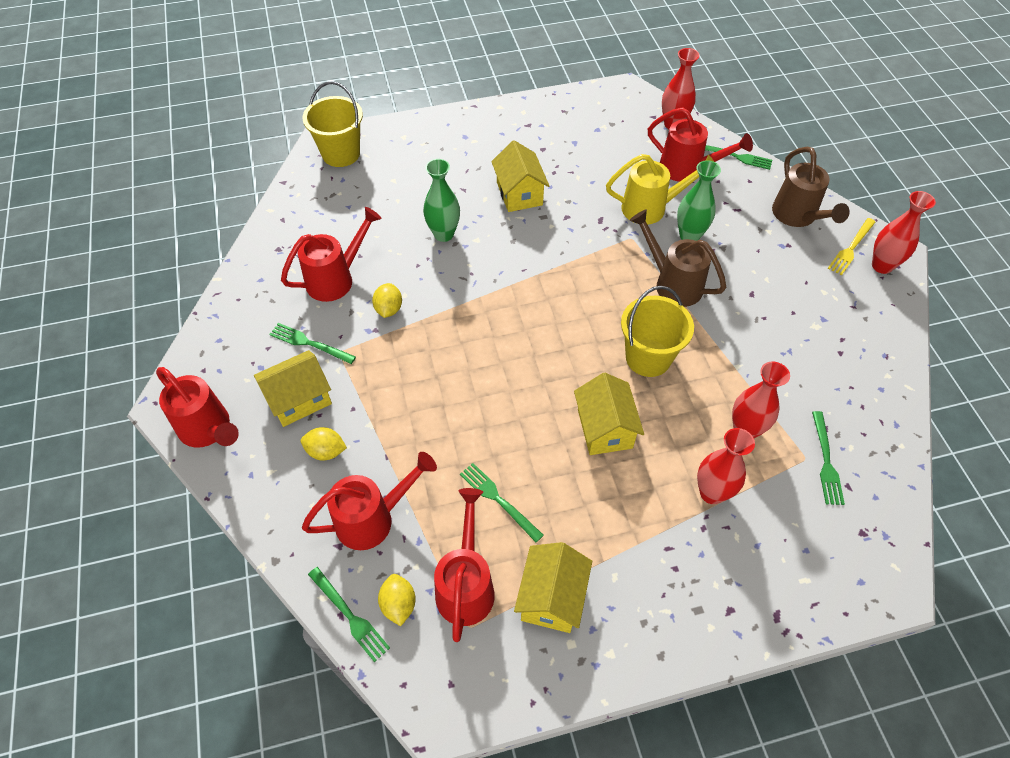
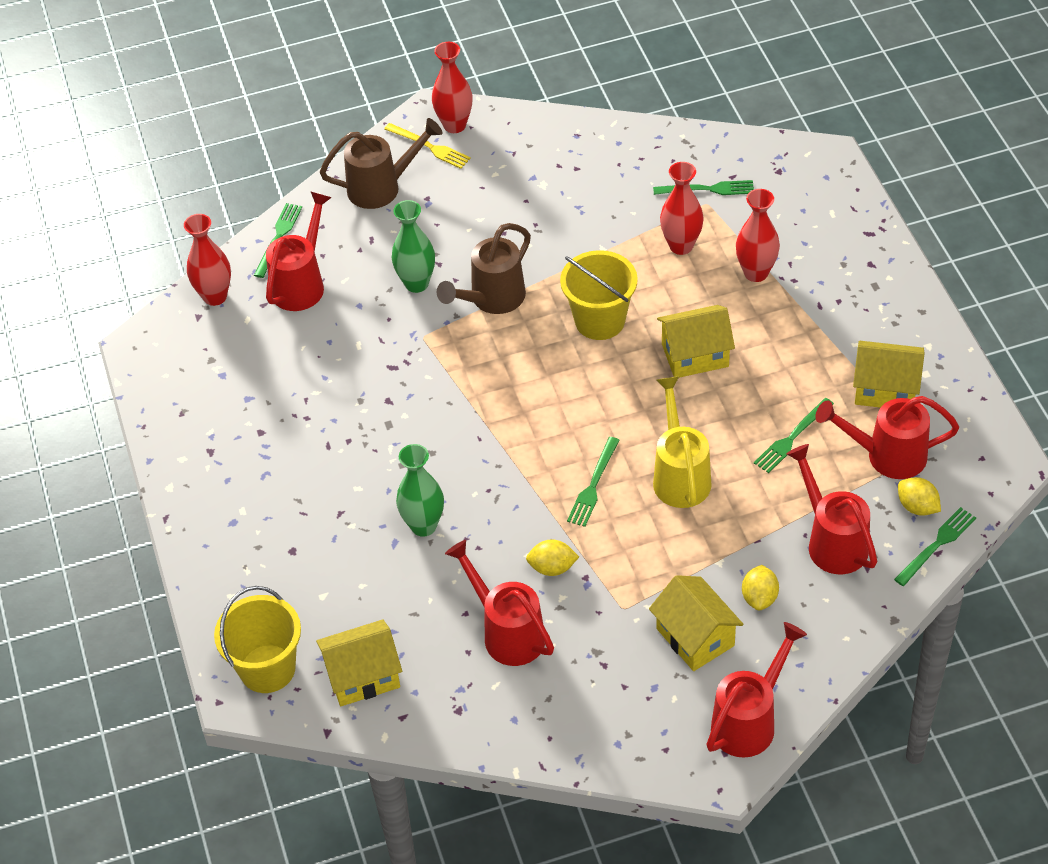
camera: 90 degrees left, 5 degrees down
(309, 343) = (613, 642): green fork -> green fork (593, 485)
(398, 604) = (917, 507): yellow lemon -> yellow lemon turned 60 degrees clockwise
(519, 193) = (347, 451): yellow house -> yellow house (363, 676)
(650, 208) = (371, 319): yellow watering can -> yellow watering can (680, 476)

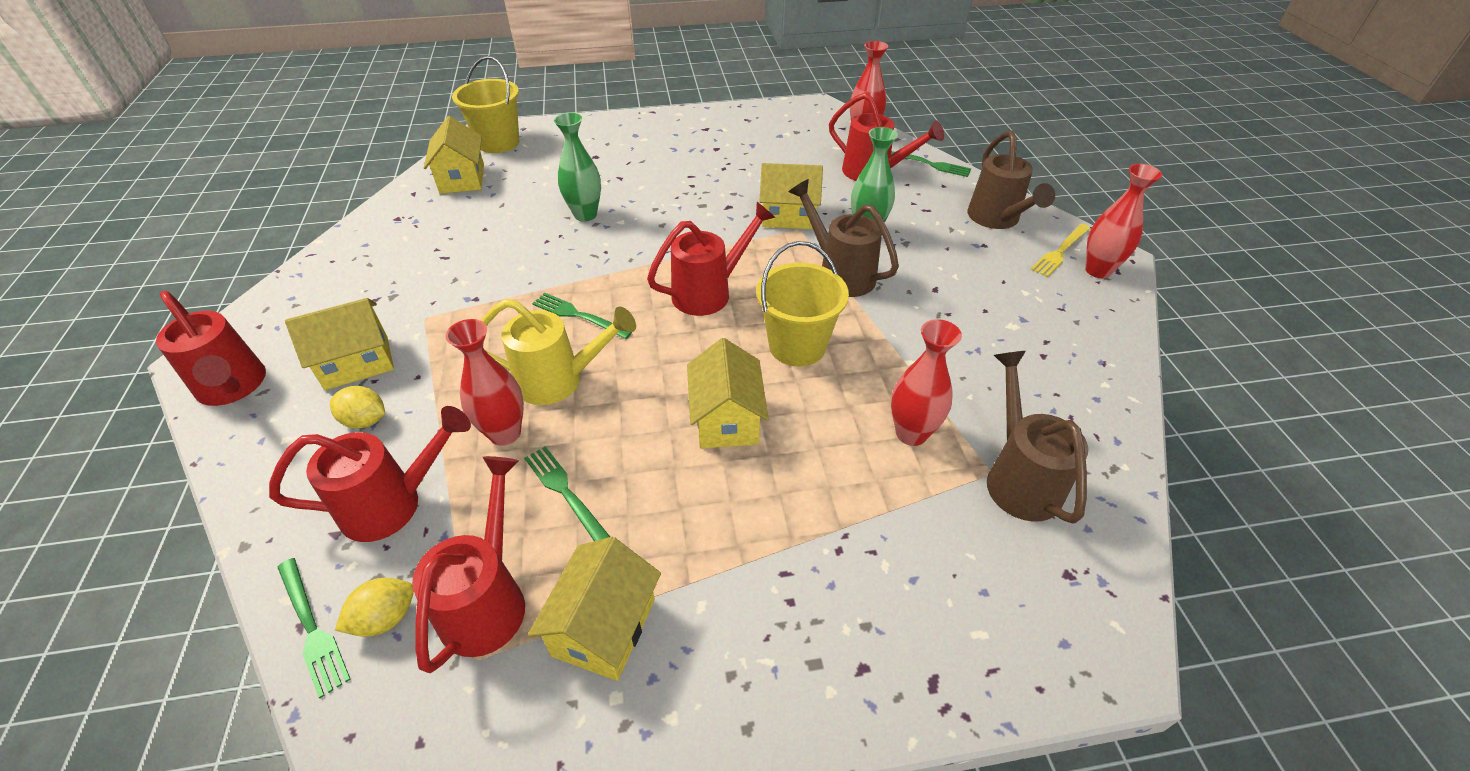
camera: 95 degrees right, 5 degrees down
(399, 347) = (788, 216): none -> yellow house
(508, 633) = (449, 248): red watering can -> red watering can (708, 292)
(552, 568) = (498, 279): yellow lemon -> none
(708, 189) = (1019, 478): green fork -> brown watering can
(756, 273) = (856, 506): red vase -> red vase (505, 433)

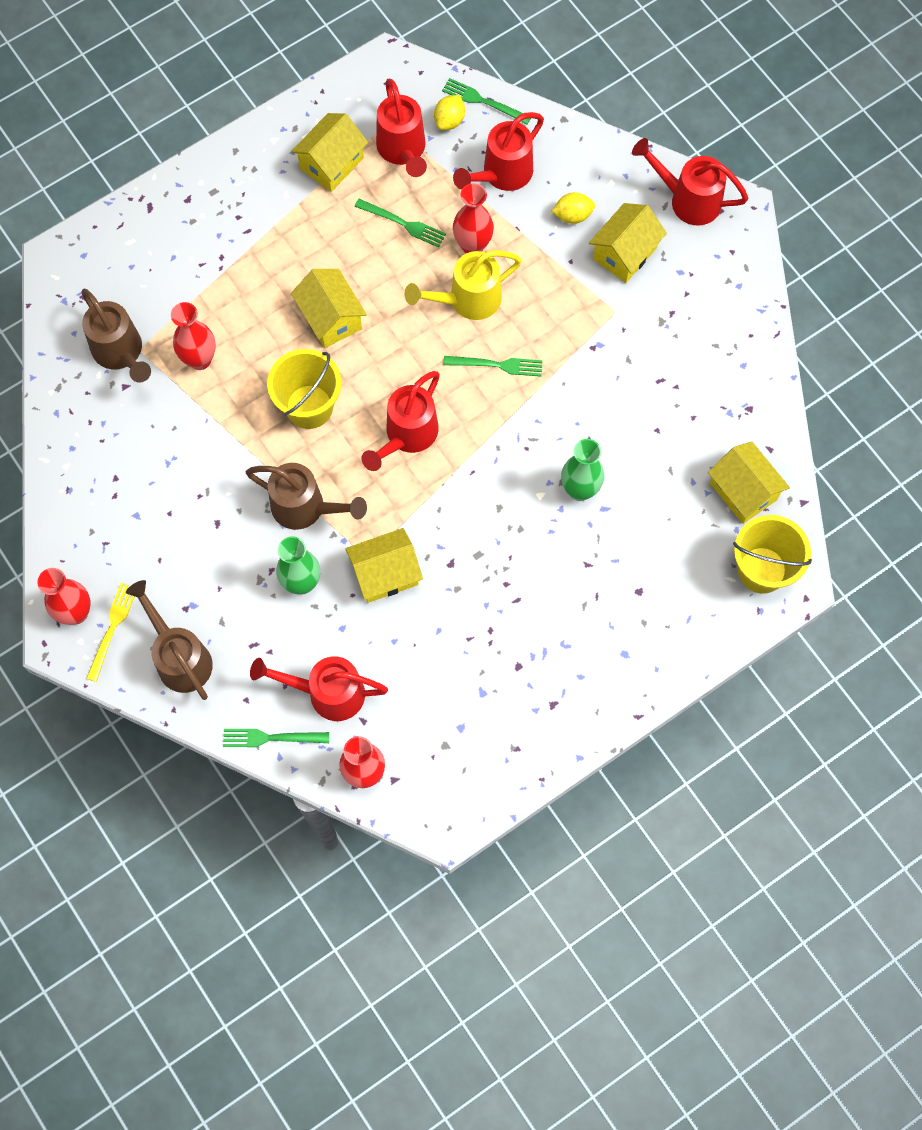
camera: 155 degrees right, 25 degrees up
(604, 627) = (331, 163): yellow house -> yellow house turned 45 degrees clockwise

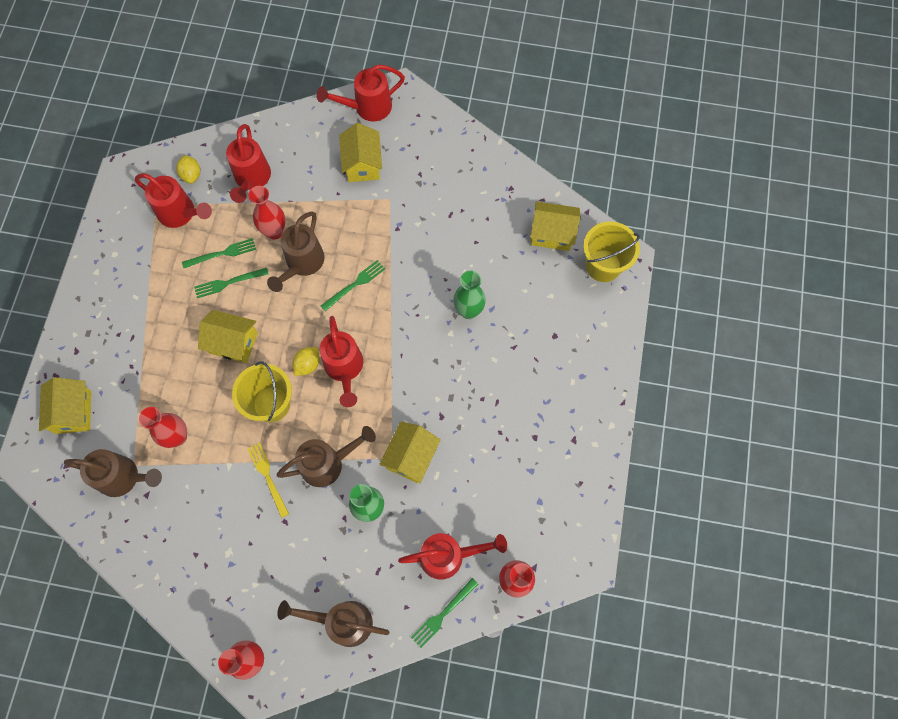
camera: 45 degrees left, 0 degrees up
(112, 628) = (284, 645): yellow fork -> yellow fork (267, 477)
(328, 693) = (448, 556): red watering can -> red watering can turned 150 degrees counterclockwise
(331, 163) = (145, 256): yellow house -> yellow house (73, 412)
(468, 300) = (302, 263): yellow watering can -> brown watering can
(483, 101) = (200, 148): green fork -> green fork (228, 283)
(572, 215) = (314, 168): yellow lemon -> yellow lemon (307, 365)

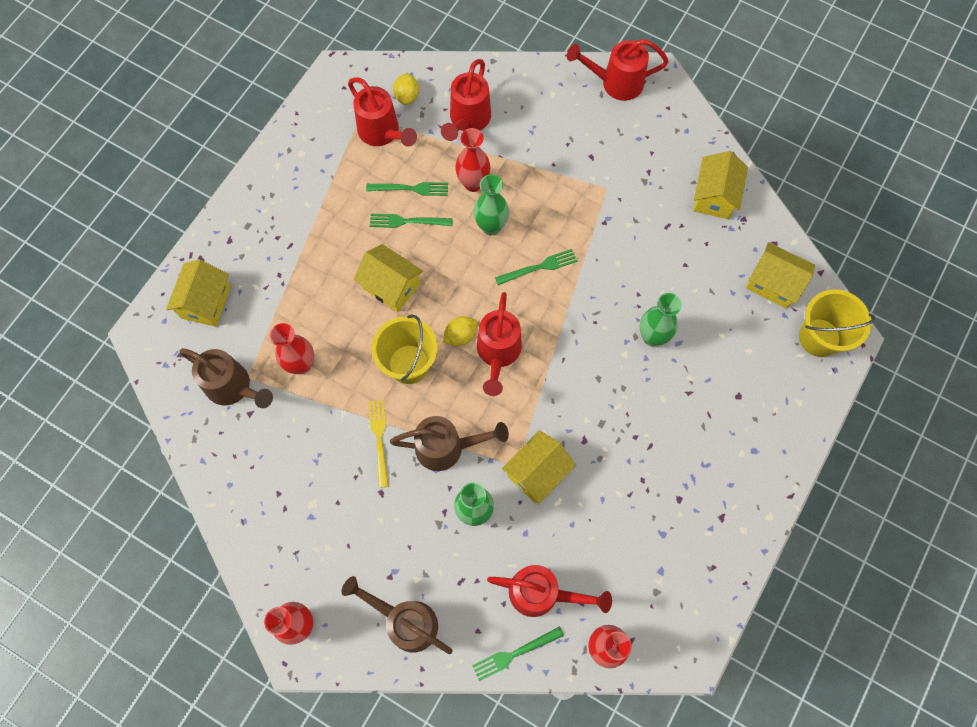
camera: 20 degrees right, 0 degrees up
(302, 263) = (491, 226): brown watering can -> green vase
(362, 164) = (590, 141): yellow house -> yellow house (714, 196)

